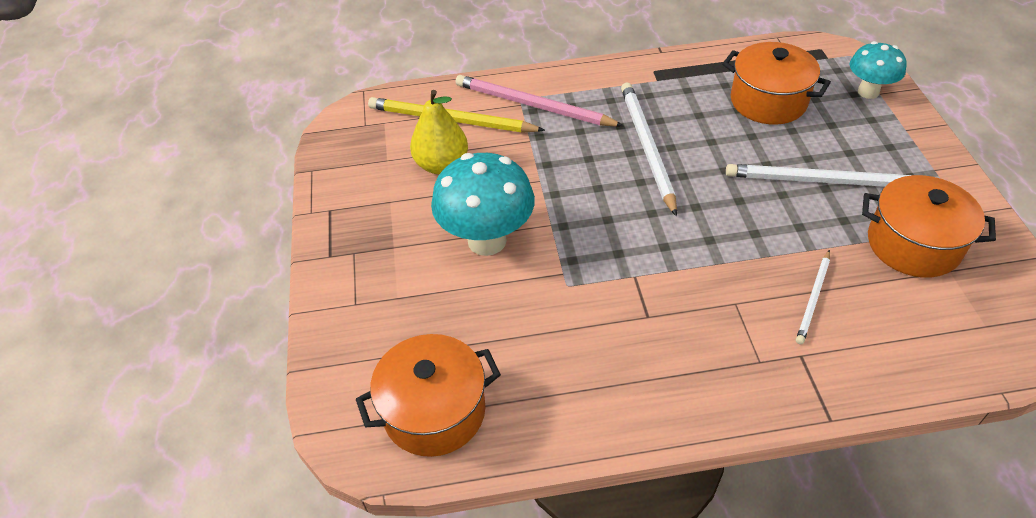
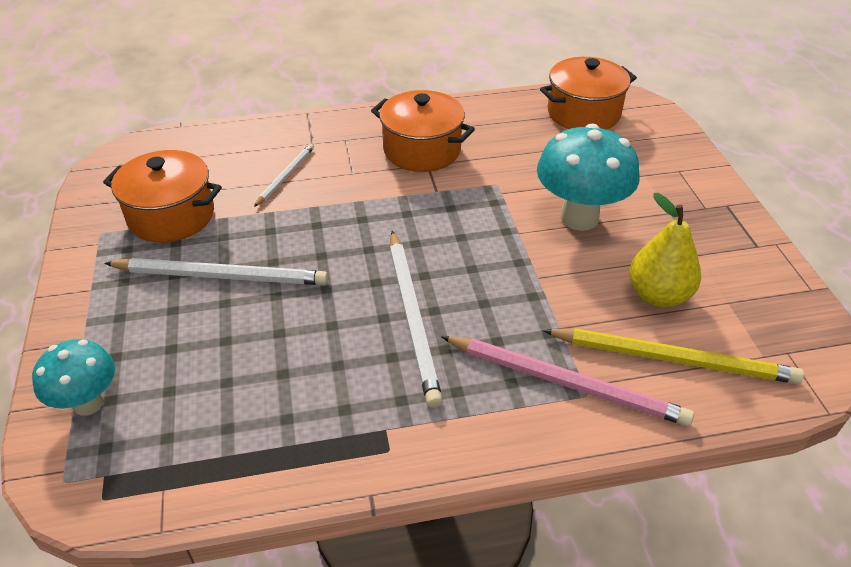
camera: 175 degrees right, 5 degrees down
(768, 101) = (236, 387): orange pot -> orange pot (422, 150)

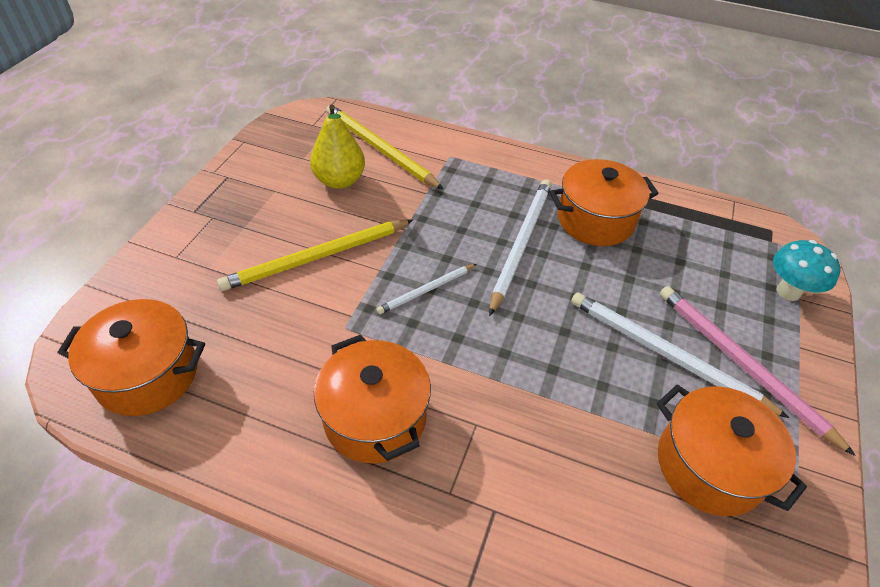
camera: 150 degrees left, 5 degrees up
(286, 176) = (555, 462): white pencil -> white pencil (426, 290)
(348, 390) = (595, 220): none -> orange pot
(566, 383) = (455, 166): pink pencil -> pink pencil (741, 364)
(579, 218) = (317, 257): turquoise mushroom -> yellow pencil

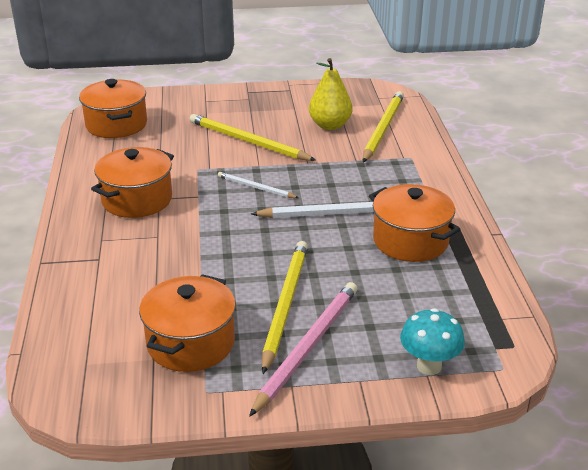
camera: 65 degrees right, 15 degrees down
(666, 354) = (285, 305): white pencil -> yellow pencil

